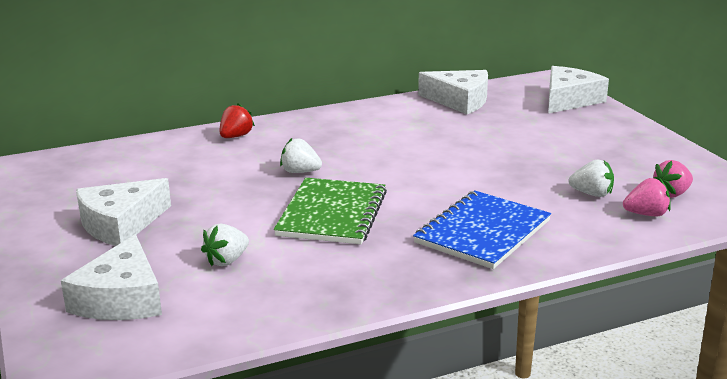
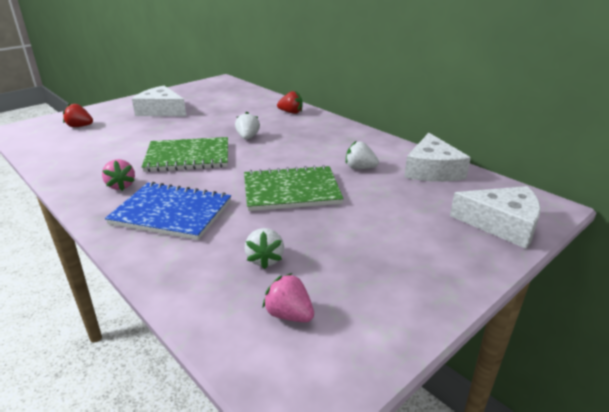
camera: 70 degrees right, 5 degrees up
(121, 298) = (80, 126): white cheese -> red strawberry
(227, 260) = (121, 140): white strawberry -> white strawberry (360, 168)
(465, 166) = (291, 190): none -> green notebook
(646, 214) = (230, 298): pink strawberry -> pink strawberry (121, 186)

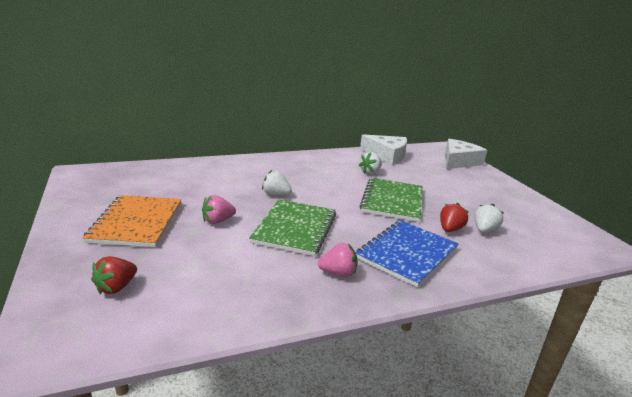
camera: 70 degrees left, 5 degrees down
(161, 110) = (136, 222): white cheese -> orange notebook
(265, 259) = (484, 230): white strawberry -> white strawberry turned 75 degrees counterclockwise
(289, 315) = (542, 235): pink strawberry -> pink strawberry (217, 221)
(291, 112) = (235, 165): red strawberry -> red strawberry (450, 229)

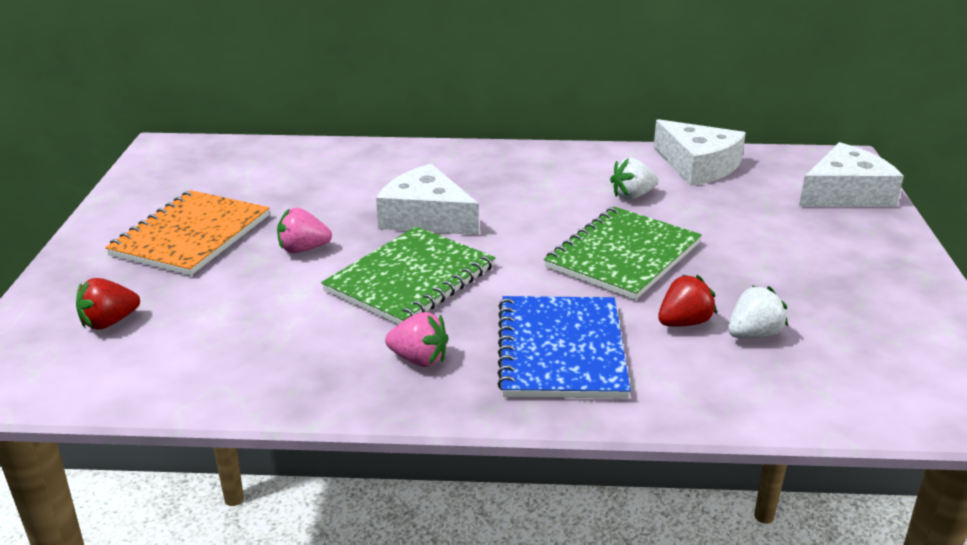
camera: 25 degrees right, 5 degrees up
(275, 194) = (426, 217): white strawberry -> white cheese
(407, 253) = (561, 350): blue notebook -> blue notebook turned 60 degrees counterclockwise

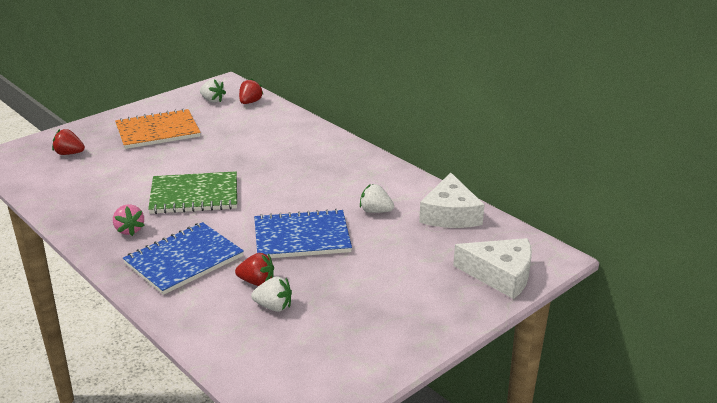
camera: 45 degrees right, 0 degrees up
(191, 171) = (212, 100): none -> white strawberry
(249, 154) = (250, 102): none -> red strawberry
(303, 249) = (183, 159): pink strawberry -> none
(426, 217) = (258, 170): white cheese -> none
(623, 255) = (302, 237): green notebook -> blue notebook

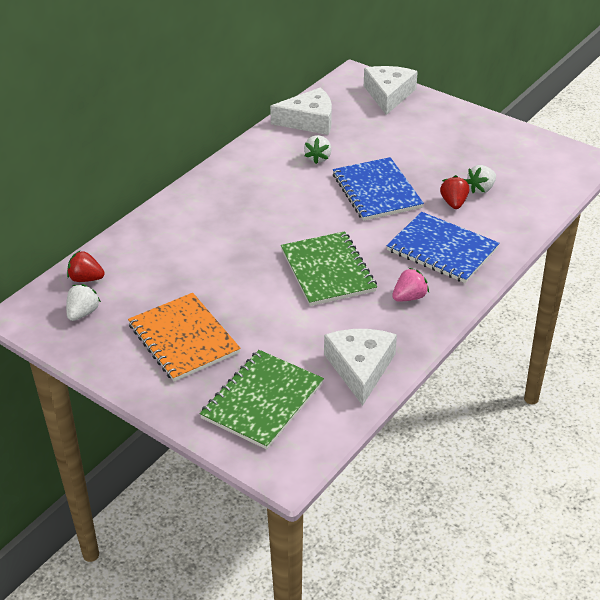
camera: 100 degrees left, 10 degrees up
(65, 195) = (360, 368): none -> white cheese
(69, 153) = (262, 401): red strawberry -> green notebook
(273, 307) = (481, 189): white strawberry -> white strawberry turned 135 degrees counterclockwise

